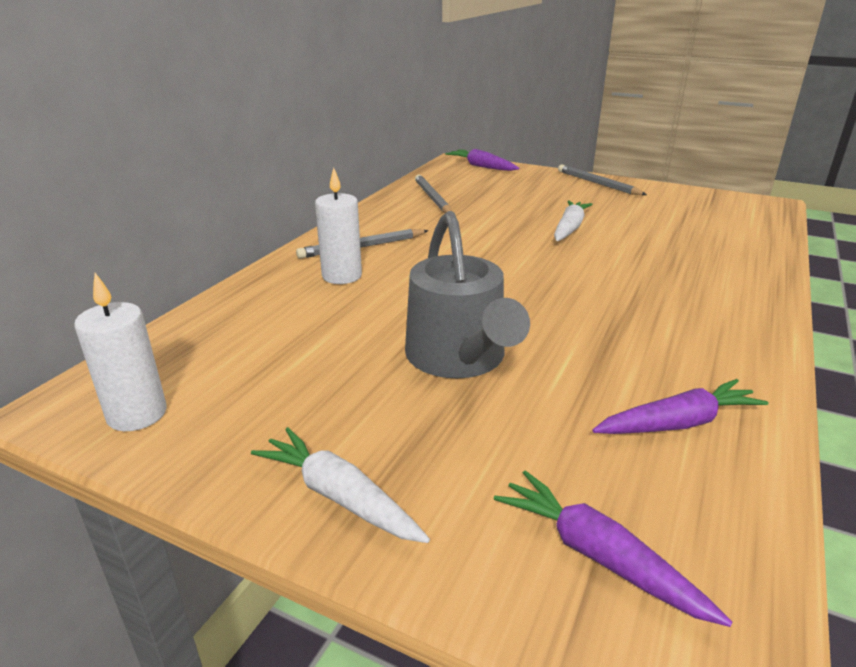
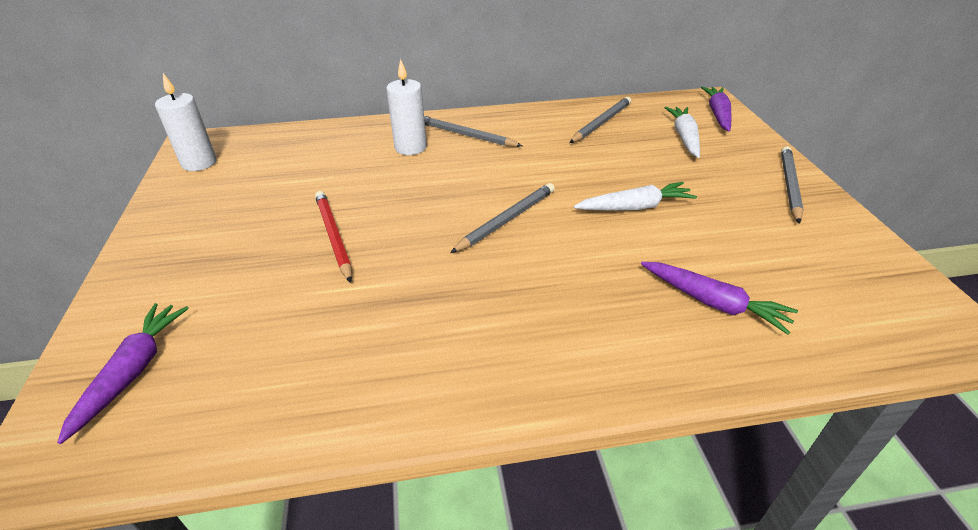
camera: 55 degrees right, 10 degrees up
(339, 496) = (155, 253): white carrot -> white carrot (684, 137)
(459, 358) = (334, 236): grey watering can -> red pencil
(531, 274) = (506, 220): none -> grey pencil
(678, 423) = (312, 371): purple carrot -> purple carrot (713, 303)

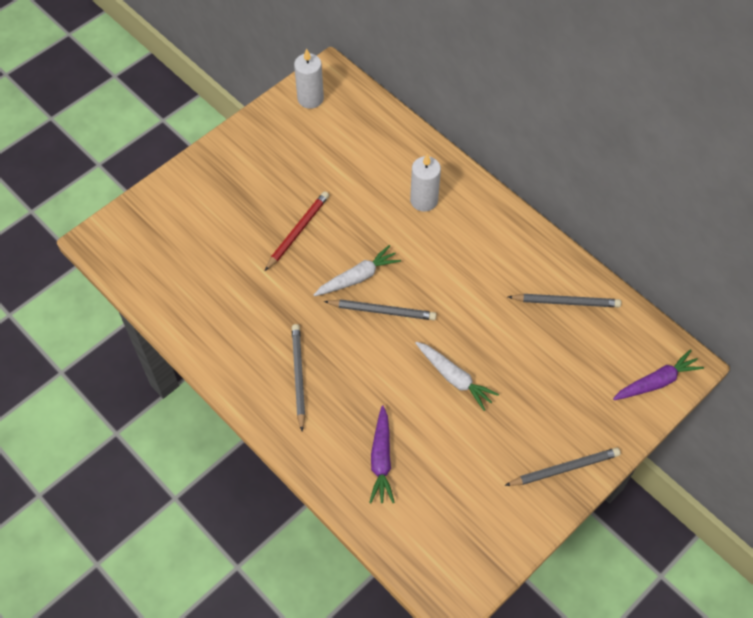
camera: 55 degrees right, 20 degrees up
(133, 372) = (152, 229): purple carrot -> none
(466, 135) = (469, 222): grey pencil -> grey pencil (298, 376)
(684, 137) = (589, 371): white carrot -> white carrot (358, 277)

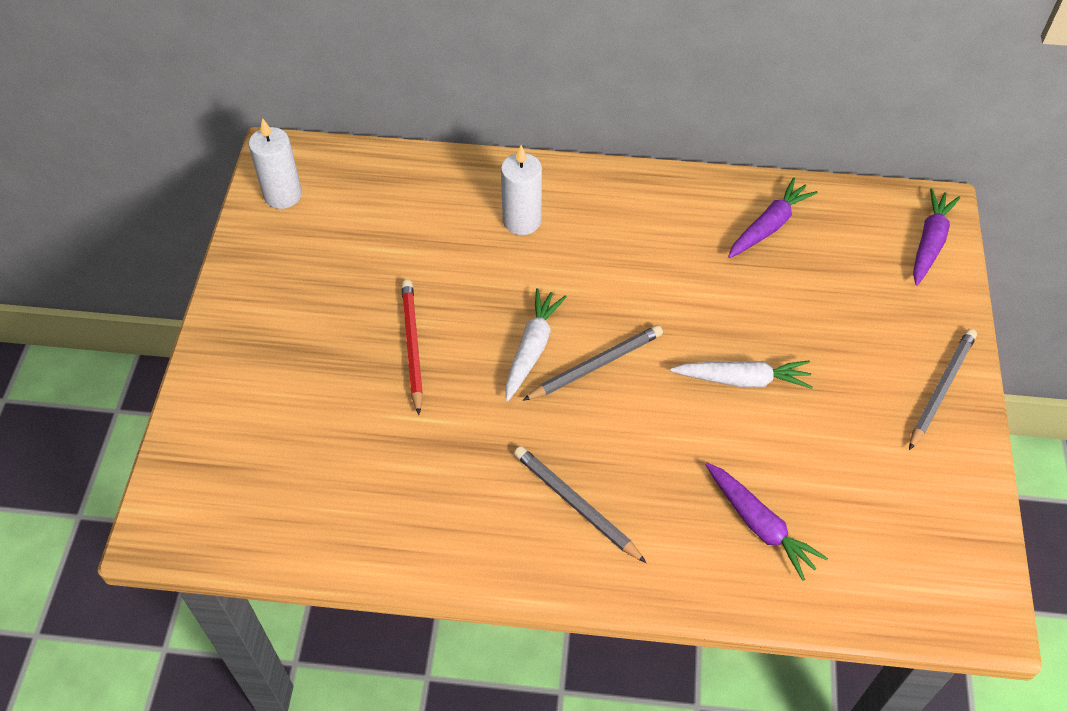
camera: 40 degrees left, 5 degrees down
(566, 302) = (769, 226): grey pencil -> purple carrot

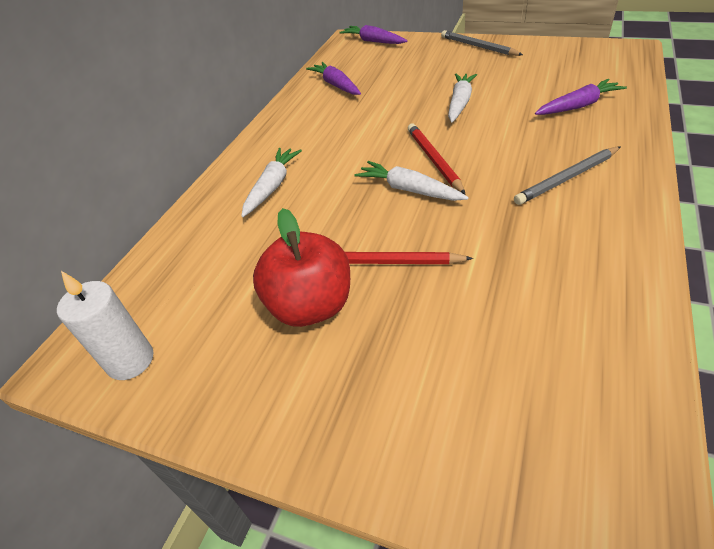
camera: 70 degrees left, 10 degrees down
(350, 299) = (310, 306): none -> red apple
(522, 221) = (272, 186): white candle -> white carrot
(595, 365) = (434, 160): grey pencil -> red pencil

